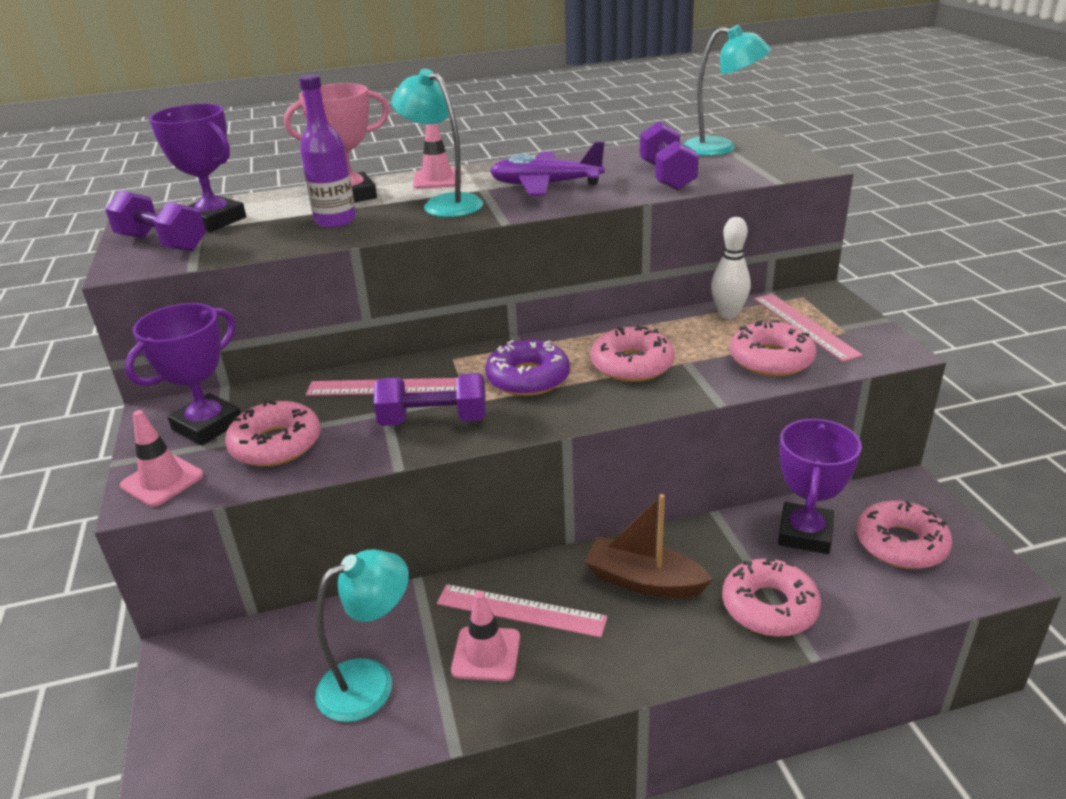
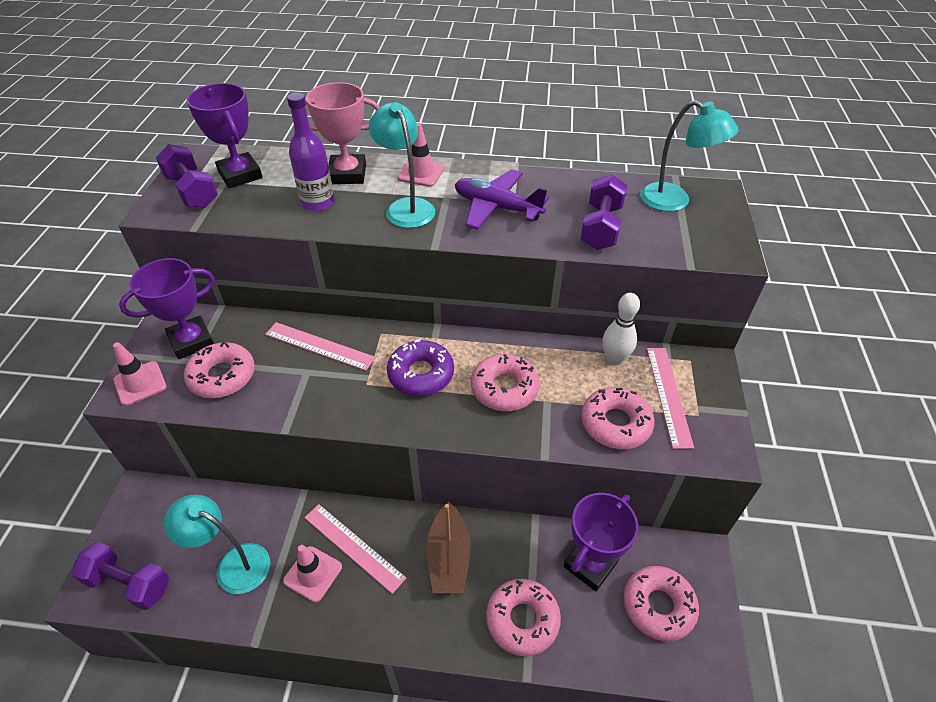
camera: 20 degrees right, 15 degrees up
(370, 682) = (233, 564): turquoise lamp -> turquoise lamp turned 150 degrees counterclockwise
(433, 420) = (332, 393): purple dumbbell -> purple dumbbell (129, 583)
(644, 581) = (448, 557): brown boat -> brown boat turned 135 degrees counterclockwise

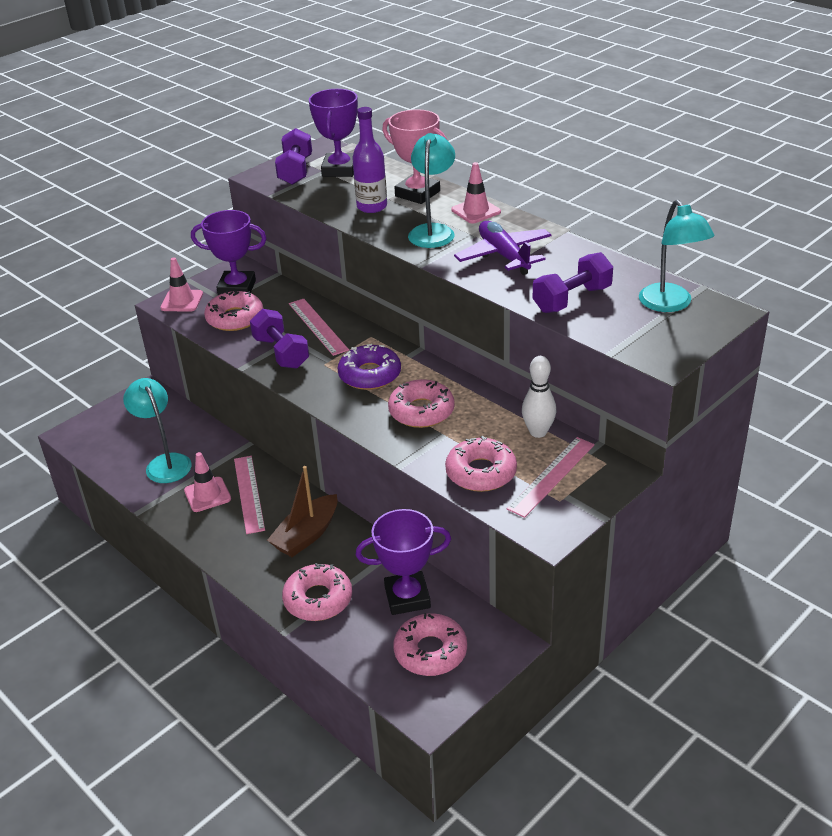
camera: 40 degrees right, 10 degrees down
(129, 583) = (97, 441): purple dumbbell -> purple dumbbell (281, 353)

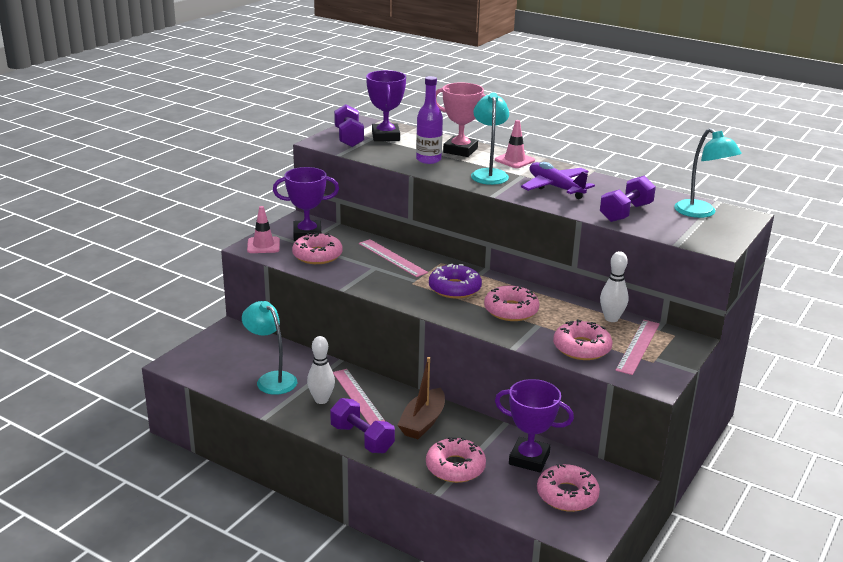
camera: 15 degrees left, 10 degrees down
(207, 495) = (321, 400): pink traffic cone -> white bowling pin
(281, 353) = (371, 277): purple dumbbell -> purple dumbbell (362, 439)
(407, 597) = (529, 459): purple trophy -> purple trophy turned 45 degrees clockwise

